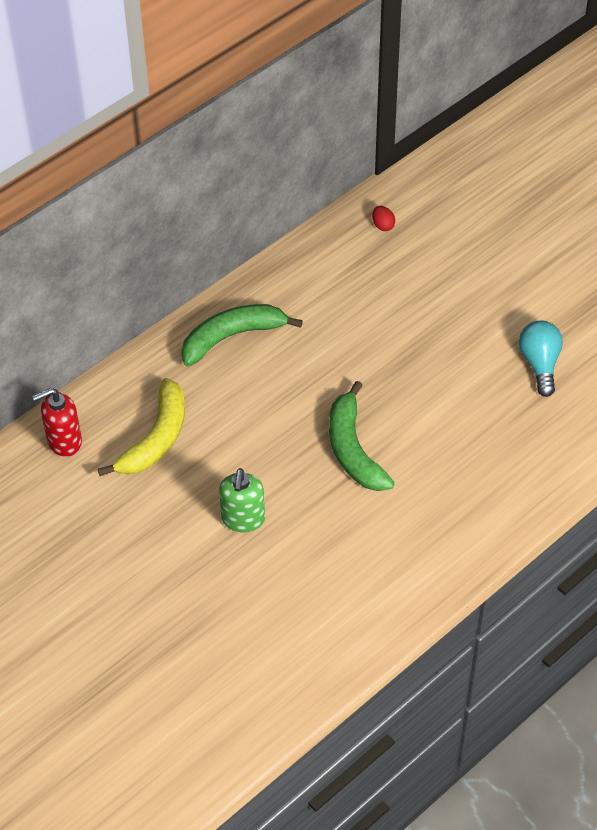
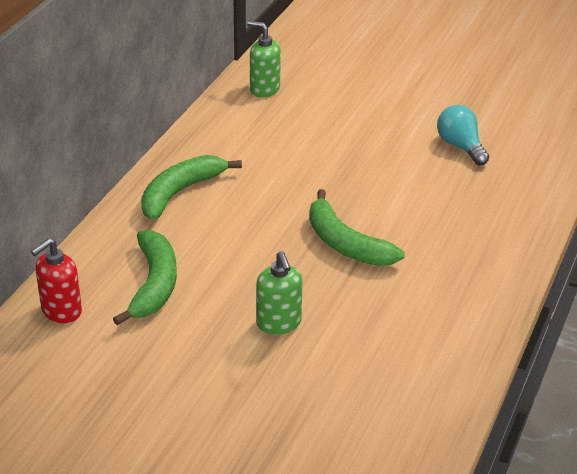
camera: 25 degrees left, 15 degrees down
(156, 439) = (154, 284): yellow banana -> green banana
(383, 225) = (264, 89): red egg -> green soap dispenser

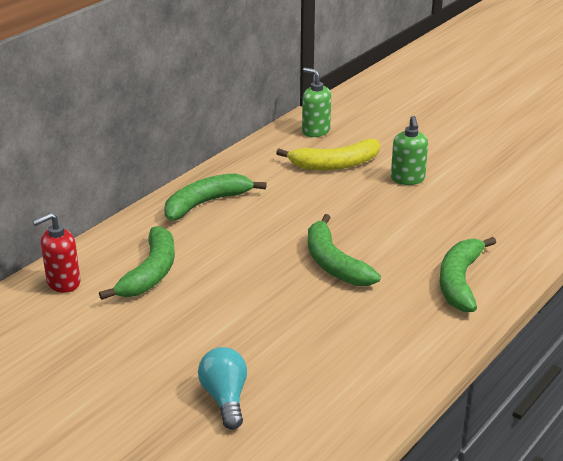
camera: 15 degrees right, 5 degrees down
(279, 323) = (245, 320): green soap dispenser -> green soap dispenser (407, 179)
(301, 127) = (335, 164): none -> yellow banana
(460, 146) = (475, 197): turquoise light bulb -> turquoise light bulb (225, 398)
(480, 245) = (460, 281): none -> green banana

